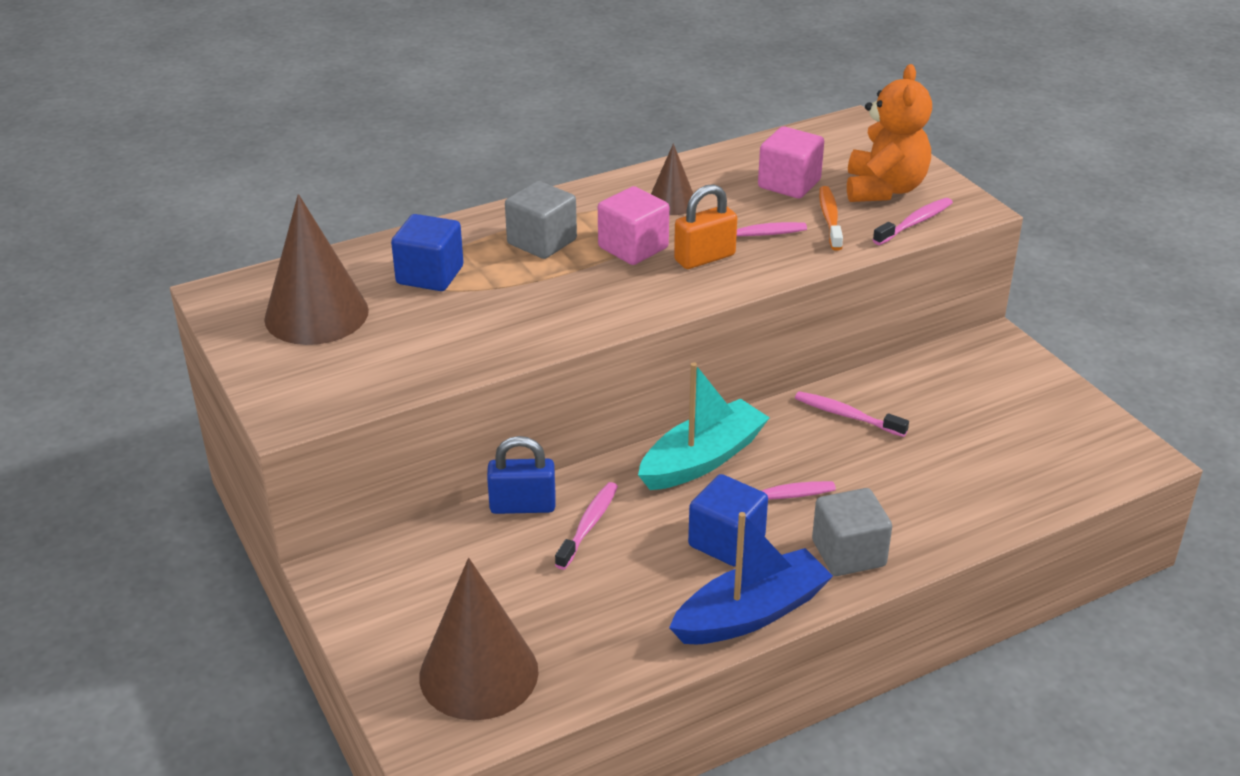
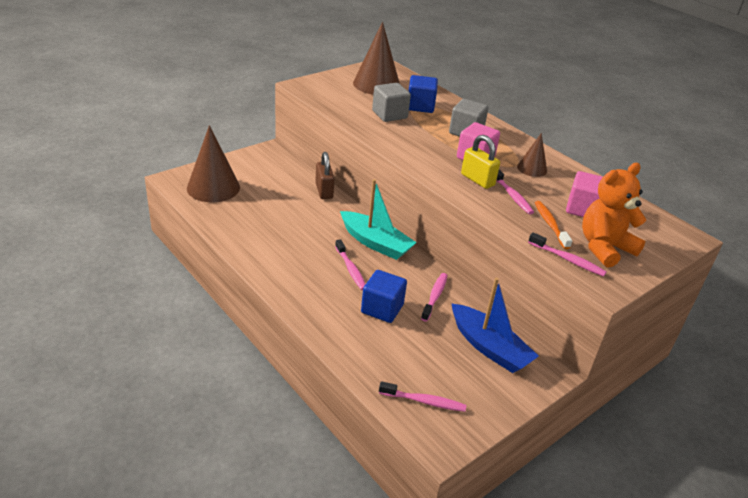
camera: 75 degrees right, 0 degrees up
(522, 506) = (324, 191): blue padlock -> brown padlock
(589, 525) = (314, 210): pink toothbrush -> pink toothbrush (424, 401)
(704, 258) = (477, 180): orange padlock -> yellow padlock
(726, 541) = (310, 252): blue cube -> blue cube (382, 309)
(751, 613) = (257, 261): blue boat -> blue boat (489, 347)
(830, 218) = (550, 224): orange toothbrush -> orange toothbrush turned 90 degrees counterclockwise
(848, 553) = (309, 296): grey cube -> grey cube (389, 115)
(884, 189) = (604, 248): orange teddy bear -> orange teddy bear turned 150 degrees clockwise

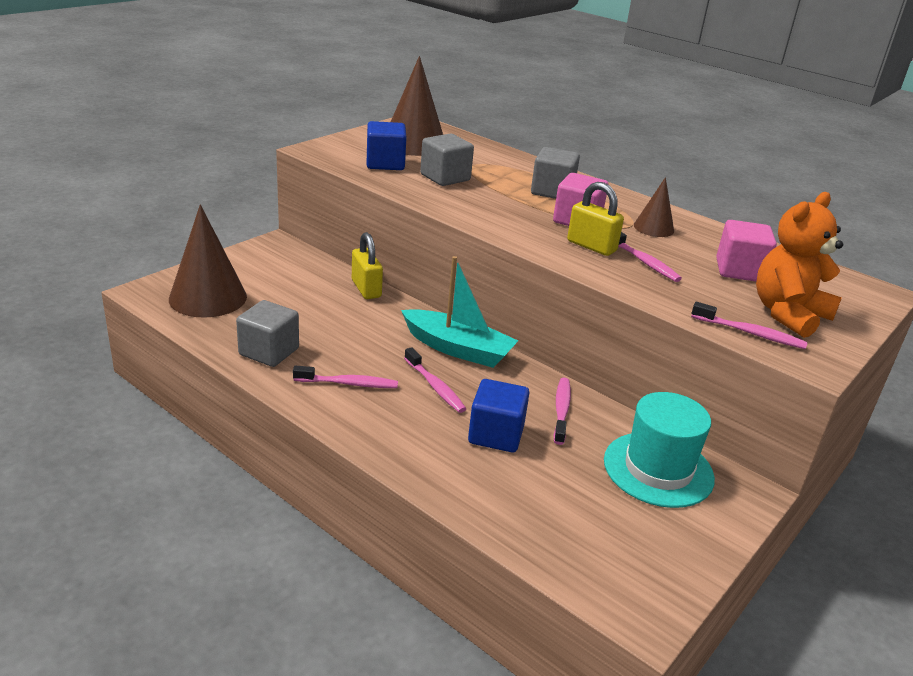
camera: 10 degrees left, 5 degrees down
(244, 232) = (269, 352): none -> grey cube
(324, 191) = (366, 289): brown padlock -> yellow padlock
(420, 106) = (481, 165): blue cube -> blue cube (385, 163)
(424, 401) = (598, 556): pink toothbrush -> pink toothbrush (349, 383)
(489, 347) = (658, 469): blue boat -> turquoise hat
(550, 224) = (707, 292): orange toothbrush -> none

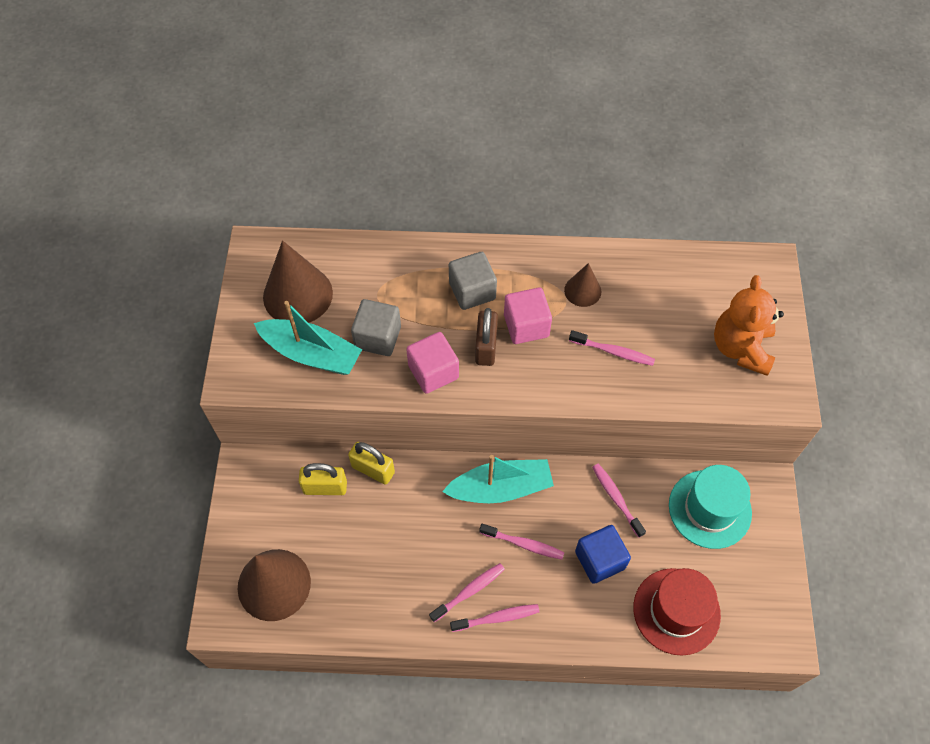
camera: 35 degrees left, 30 degrees up
(269, 352) = (385, 606): grey cube -> none
(385, 163) = (311, 354): blue cube -> turquoise boat
(527, 214) = (486, 347): none -> brown padlock
(535, 512) = (676, 611): none -> red hat
(591, 246) = (565, 359): yellow padlock -> yellow padlock (325, 487)
(739, 270) = (677, 309): pink cube -> pink cube (433, 372)
(750, 333) = (736, 394): pink toothbrush -> pink toothbrush (497, 618)

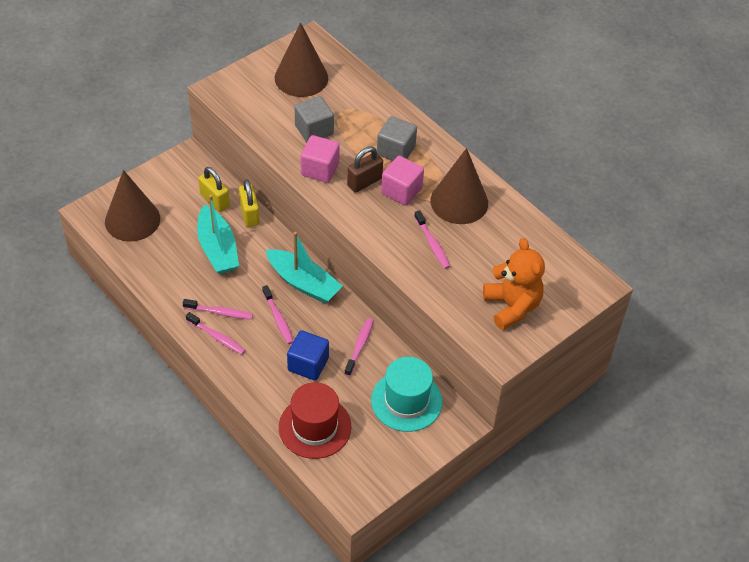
camera: 45 degrees right, 10 degrees down
(311, 354) = (270, 109): turquoise boat -> turquoise boat (217, 249)
(582, 291) = (459, 202): brown cone -> brown cone, size x1.87
(741, 348) = (512, 306): orange teddy bear -> orange teddy bear turned 105 degrees clockwise

